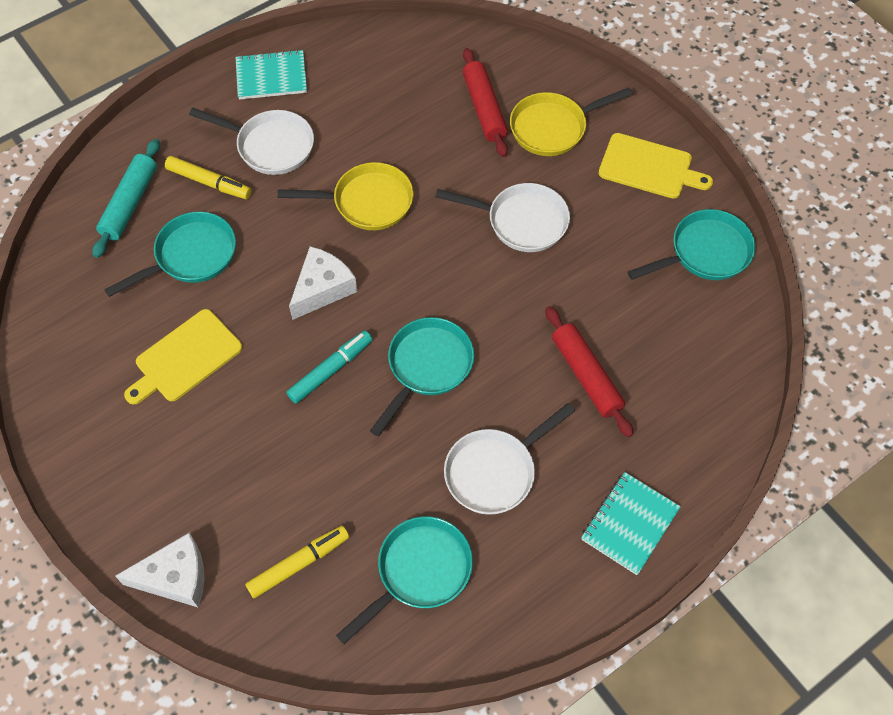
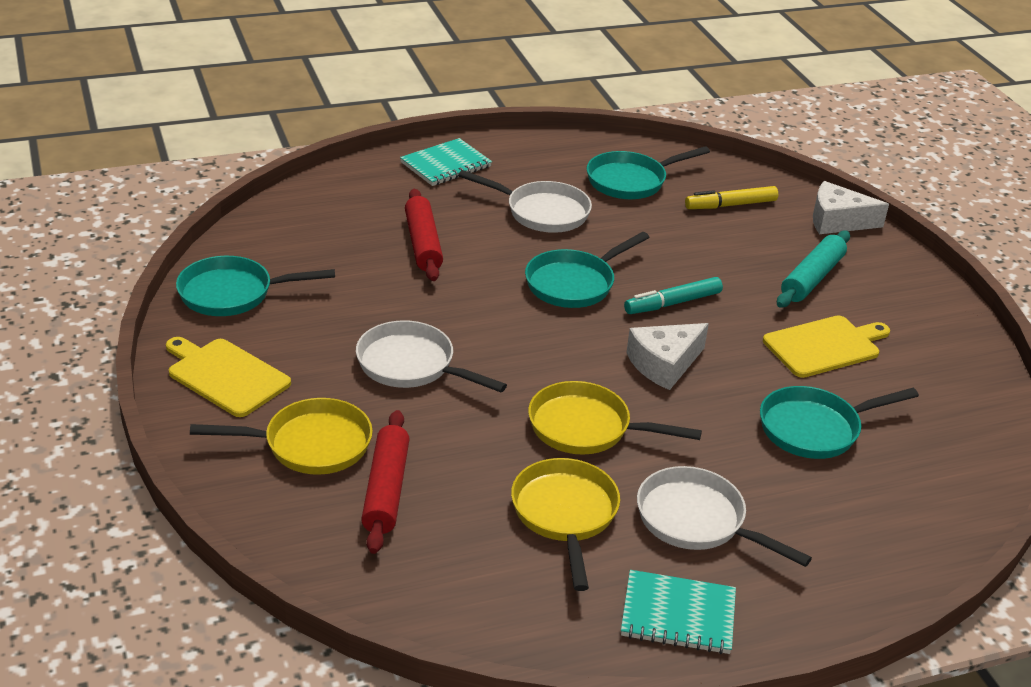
camera: 165 degrees left, 25 degrees down
(130, 203) = (895, 502): turquoise rolling pin -> turquoise rolling pin (812, 278)
(209, 182) = (787, 499): yellow marker -> none
(360, 125) = (565, 514): none -> yellow pan
(495, 471) = (542, 212): white pan -> white pan turned 45 degrees clockwise

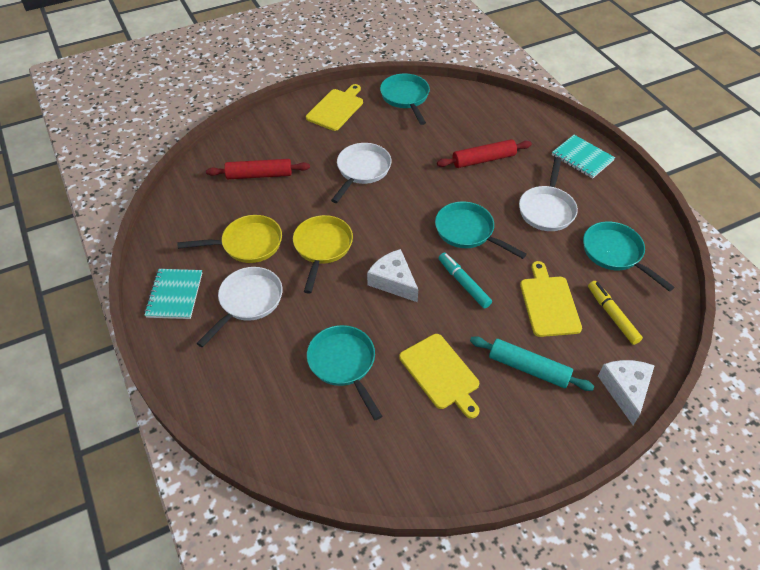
camera: 85 degrees right, 15 degrees up
(310, 444) = (289, 145): yellow pan -> none
(710, 244) = (549, 303): none -> yellow cutting board

